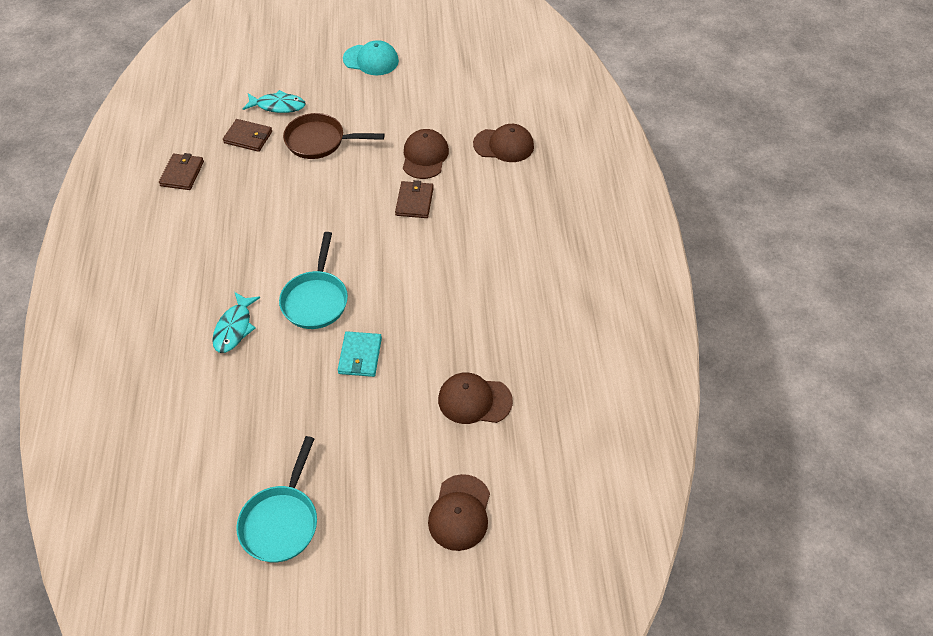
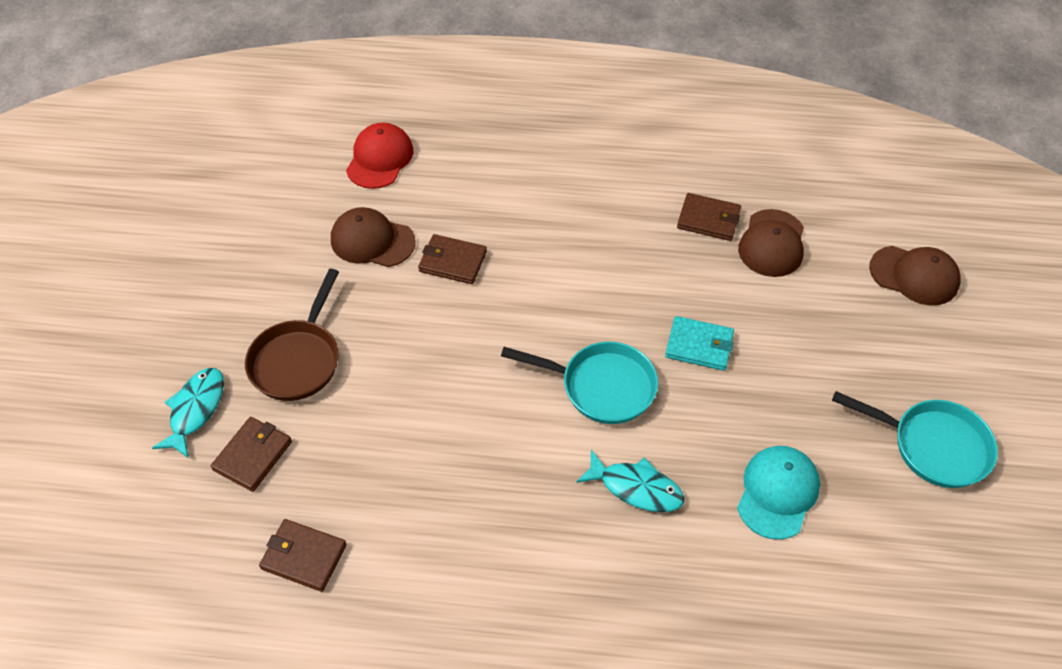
camera: 80 degrees left, 0 degrees up
(371, 60) = (143, 280): turquoise cap -> turquoise cap (777, 493)
(491, 353) = (708, 219): none -> brown wallet
(504, 145) = (379, 159): brown cap -> red cap

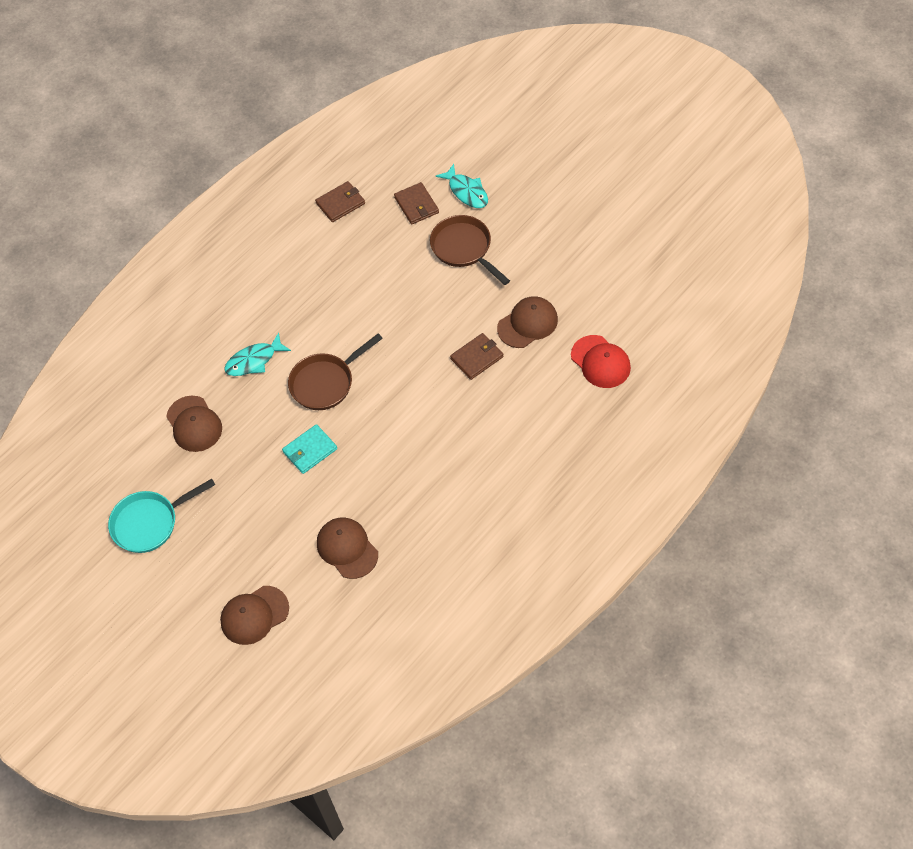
camera: 130 degrees right, 5 degrees up
(602, 386) = (325, 383): turquoise pan -> brown pan
(708, 219) = (396, 525): brown wallet -> none
(777, 493) = (194, 424): turquoise cap -> brown cap

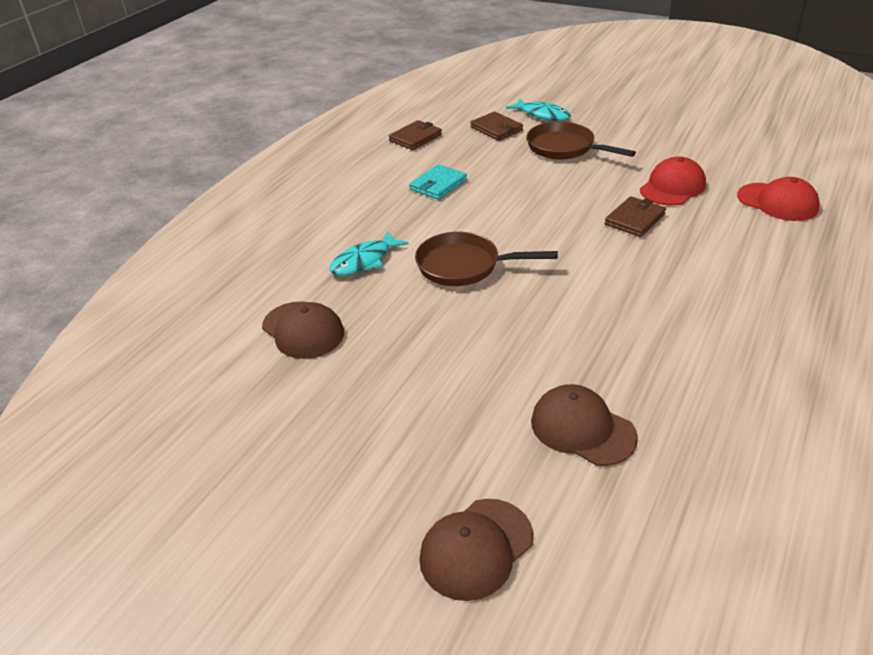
camera: 15 degrees left, 20 degrees down
(149, 523) = (262, 452): turquoise pan -> none
(310, 450) = (473, 331): turquoise wallet -> turquoise wallet (438, 185)
(325, 383) = (464, 266): brown pan -> brown pan turned 60 degrees clockwise
(527, 324) = (672, 187): brown cap -> red cap

